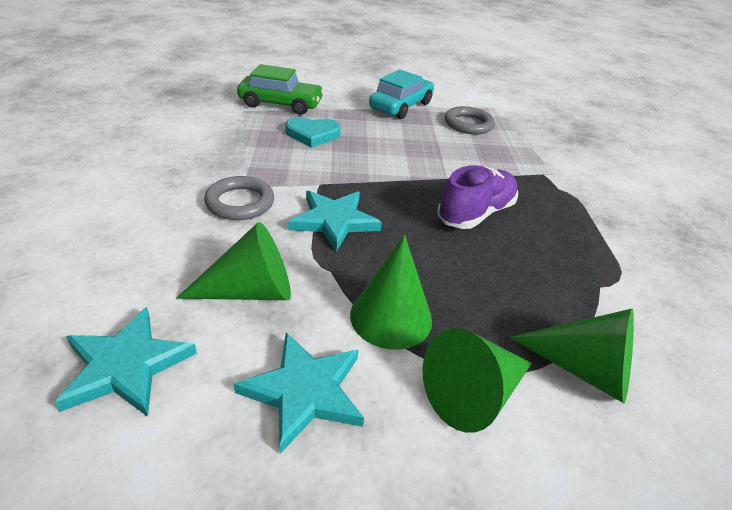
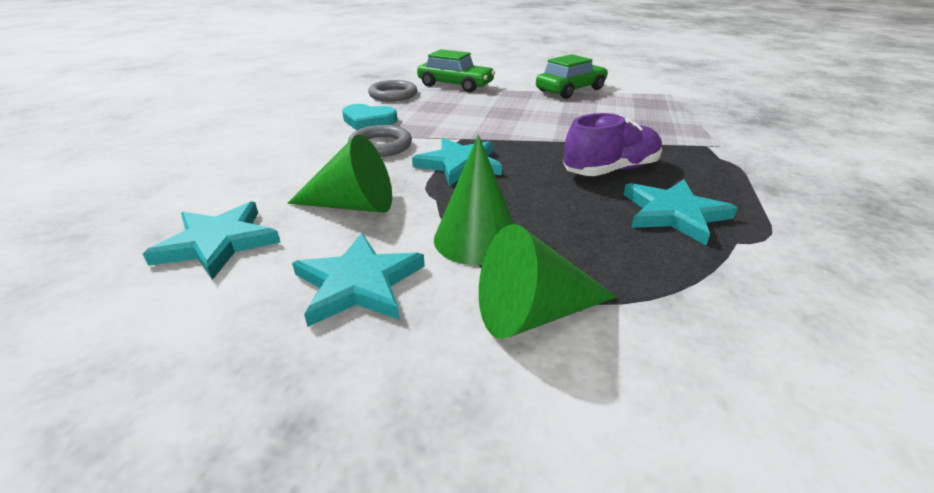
camera: 20 degrees right, 5 degrees down
(312, 135) = (473, 106): turquoise heart -> turquoise heart (368, 121)
(401, 106) = (570, 90): turquoise car -> green car
(468, 124) = (636, 105): grey ring -> grey ring (393, 95)
(544, 261) = (673, 214): none -> turquoise star
(583, 369) = (680, 312): green cone -> none

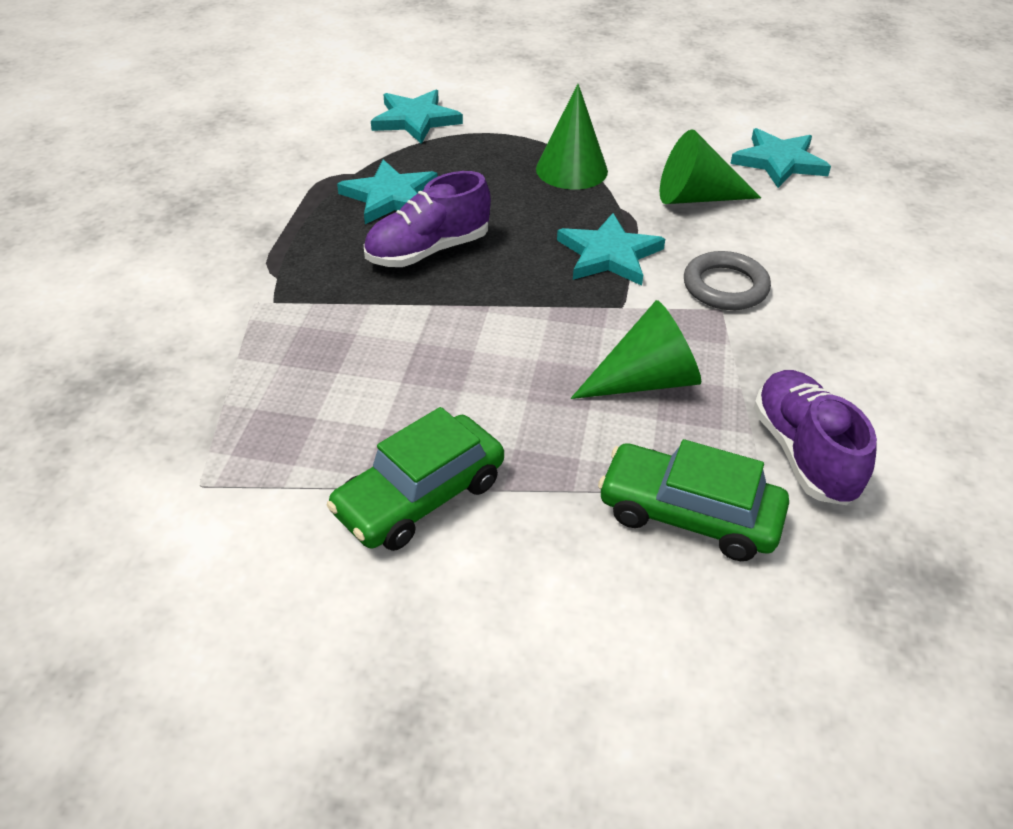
camera: 175 degrees right, 10 degrees up
(359, 283) = (648, 138): turquoise star -> turquoise star (415, 120)
(368, 121) = (785, 350): turquoise heart -> none
(393, 95) = (803, 453): grey ring -> purple shoe
(533, 313) = (527, 126): green cone -> green cone (645, 381)

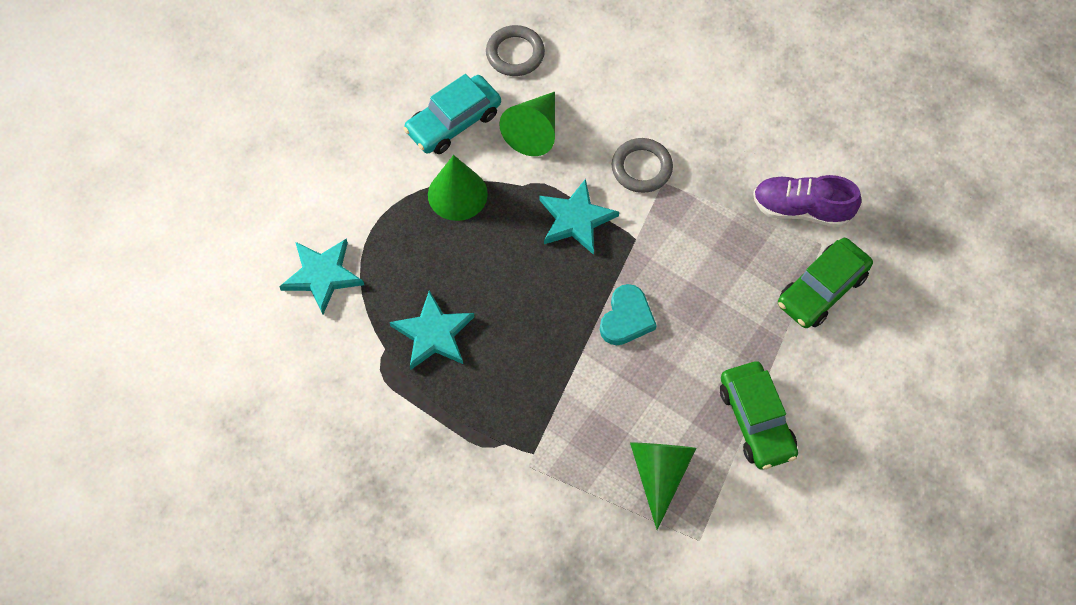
camera: 65 degrees left, 20 degrees up
(428, 251) = (517, 332): purple shoe -> none
(503, 328) = (626, 318): none -> turquoise heart
(645, 381) = (710, 259): green cone -> green cone (659, 474)
(655, 146) = (453, 122): none -> turquoise car
(779, 162) = (515, 54): turquoise star -> grey ring

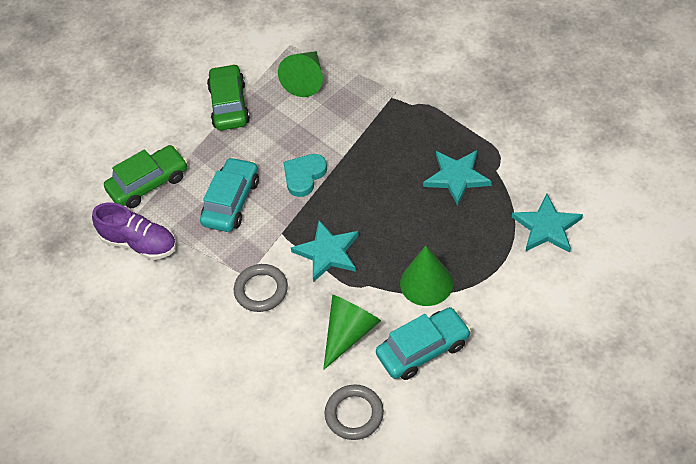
camera: 165 degrees left, 10 degrees down
(708, 274) = (231, 202): none -> turquoise car

